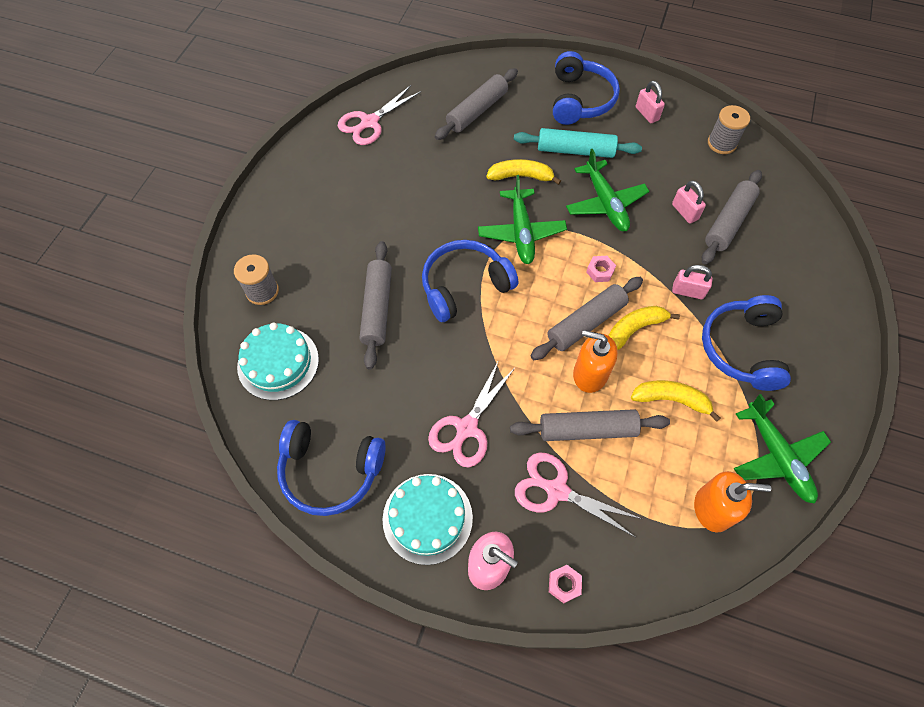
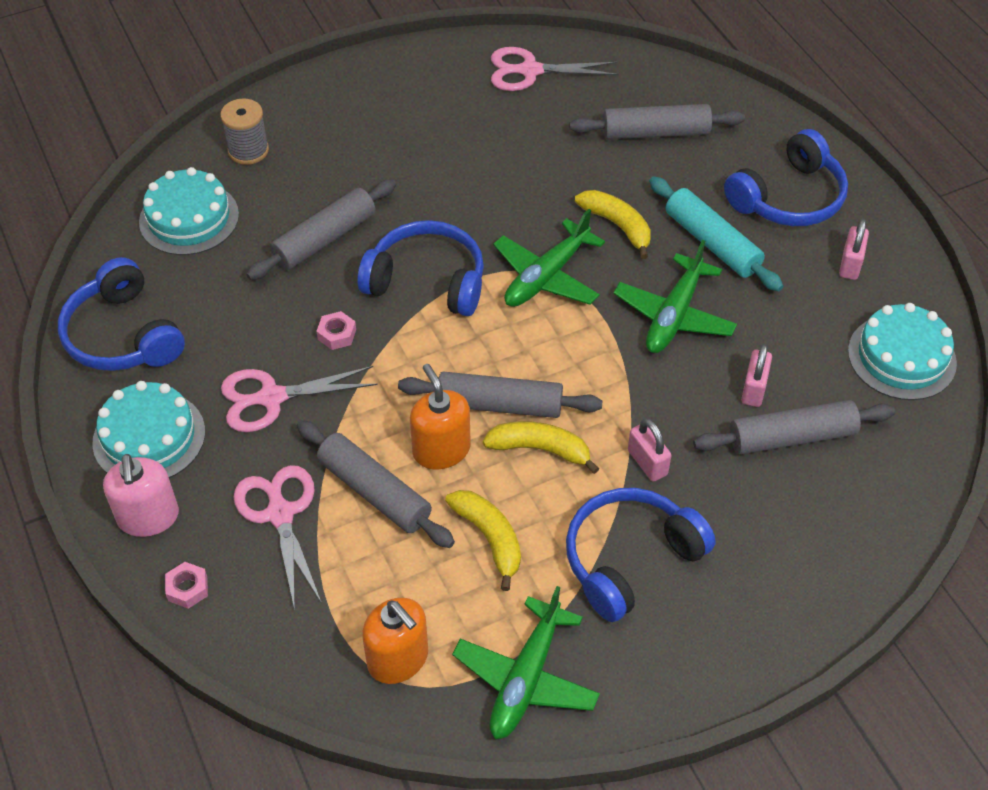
camera: 45 degrees right, 10 degrees down
(600, 271) = (579, 371): pink nut -> pink nut (337, 334)
(721, 143) = (901, 357): grey spool -> turquoise cake

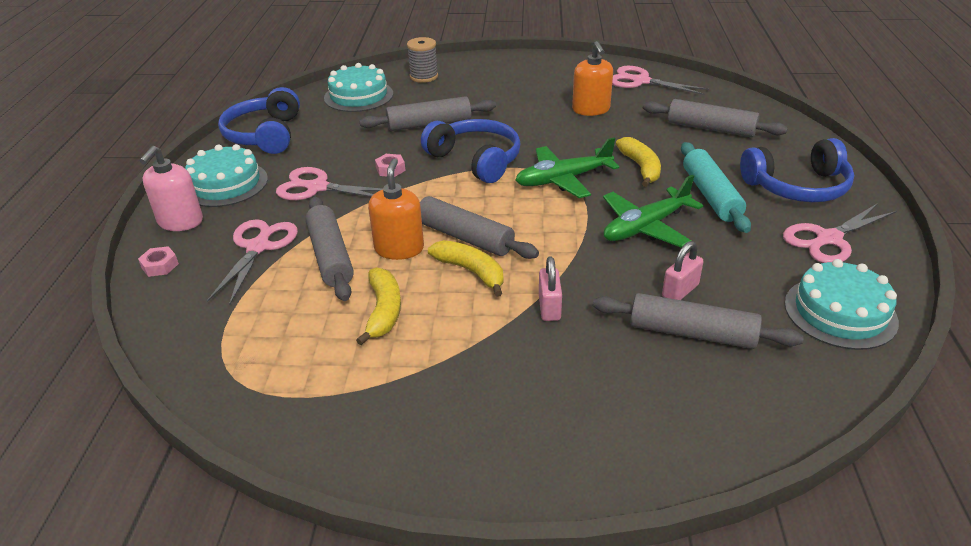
camera: 30 degrees right, 15 degrees down
(398, 659) = (245, 360): orange soap dispenser -> orange soap dispenser (591, 109)
(526, 679) = (323, 413): green plane -> none
(630, 559) = (480, 365): blue headphones -> none
(850, 264) = (828, 239): pink padlock -> pink scissors

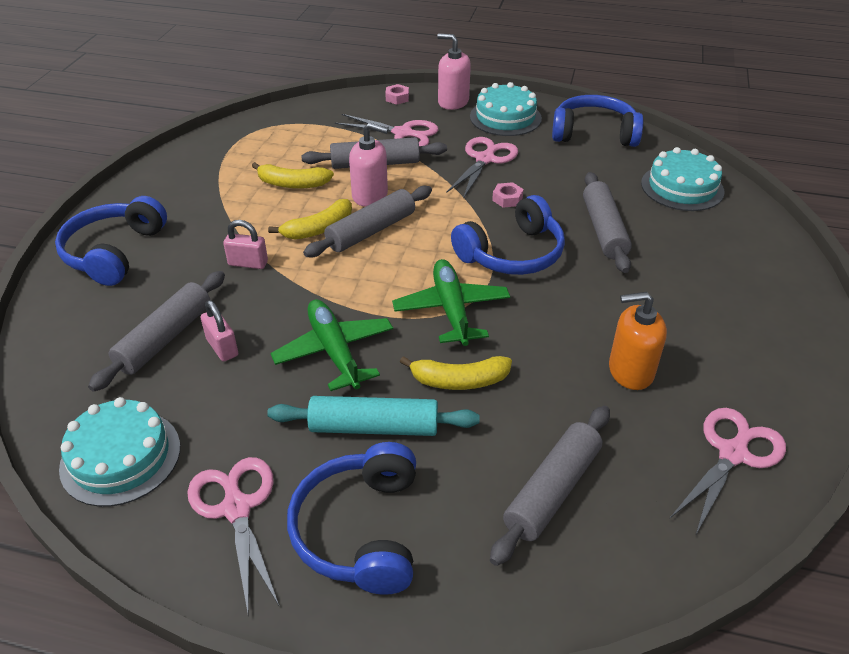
camera: 100 degrees right, 5 degrees up
(399, 248) = (370, 195): orange soap dispenser -> pink soap dispenser
(424, 77) = (740, 237): grey spool -> none
(574, 433) = (114, 252): none -> blue headphones

